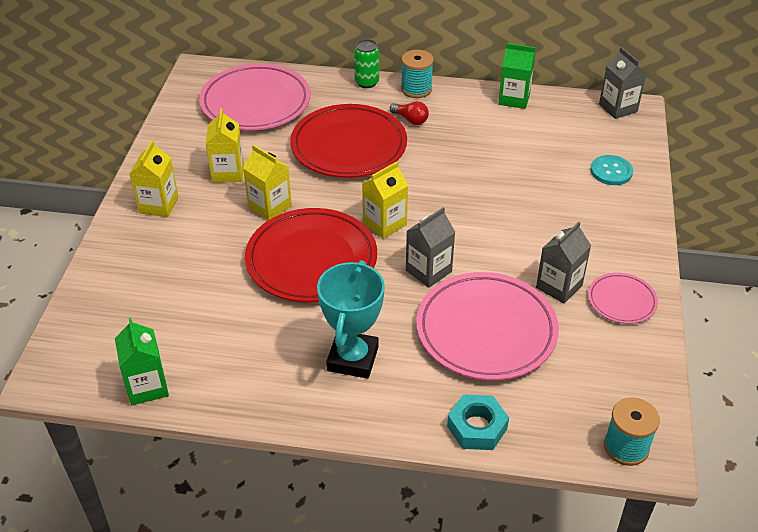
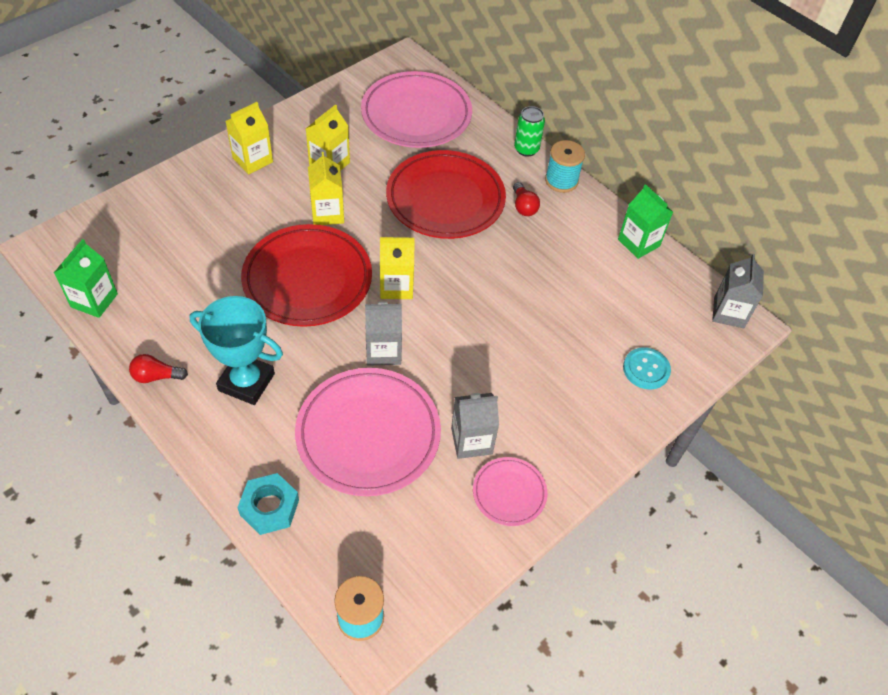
camera: 35 degrees right, 10 degrees up
(274, 404) = (156, 376): none -> red light bulb
(353, 358) = (246, 382): turquoise trophy -> turquoise trophy turned 60 degrees clockwise

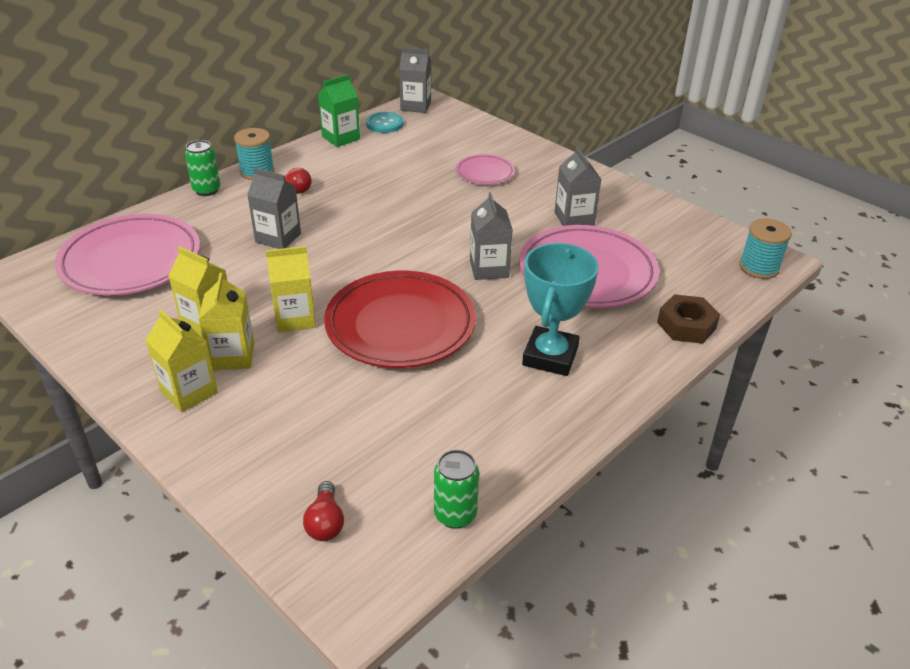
camera: 90 degrees left, 15 degrees down
(94, 300) = (455, 514): green carton -> green can
(156, 376) = (561, 429): red light bulb -> red light bulb (325, 522)
(269, 507) = (686, 325): turquoise nut -> brown nut
(396, 286) = (404, 264): yellow carton -> yellow carton (232, 356)
(445, 199) = (278, 238): red plate -> grey carton
(509, 493) = (616, 201): pink plate -> pink plate (485, 173)
(646, 369) = (479, 141): turquoise button -> turquoise button (384, 124)

